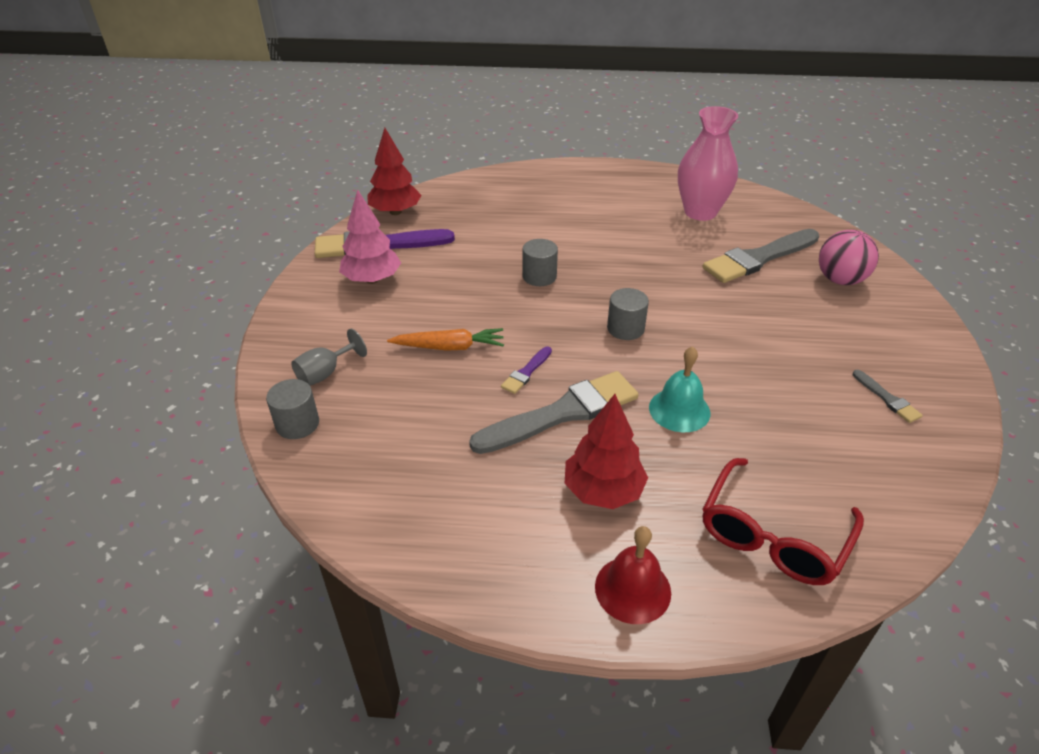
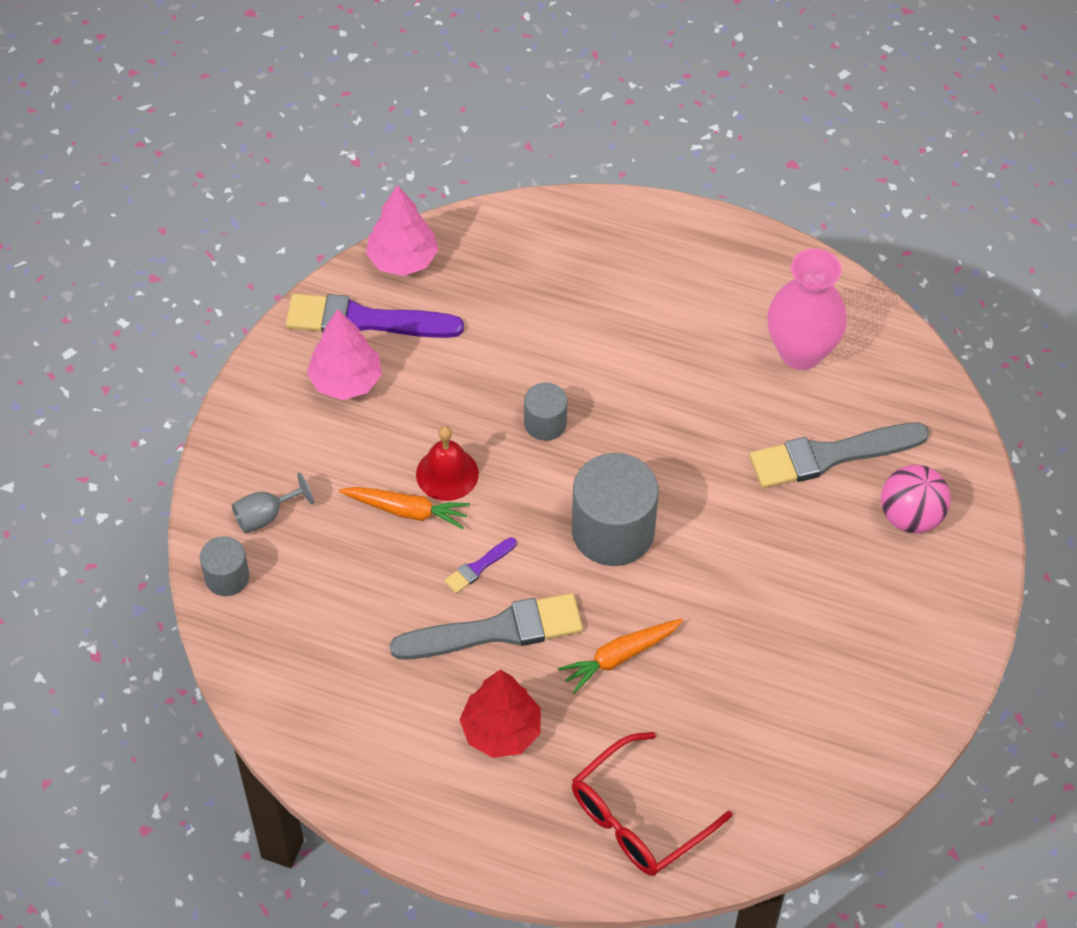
camera: 15 degrees right, 15 degrees up
(395, 212) = (402, 260): red tree -> pink tree
(625, 328) = (613, 531): grey cylinder -> grey cylinder, size x1.89
(632, 589) = (486, 834): red bell -> red bell (447, 474)
(679, 410) = (620, 657): turquoise bell -> orange carrot
(887, 399) = (850, 698): grey brush -> none

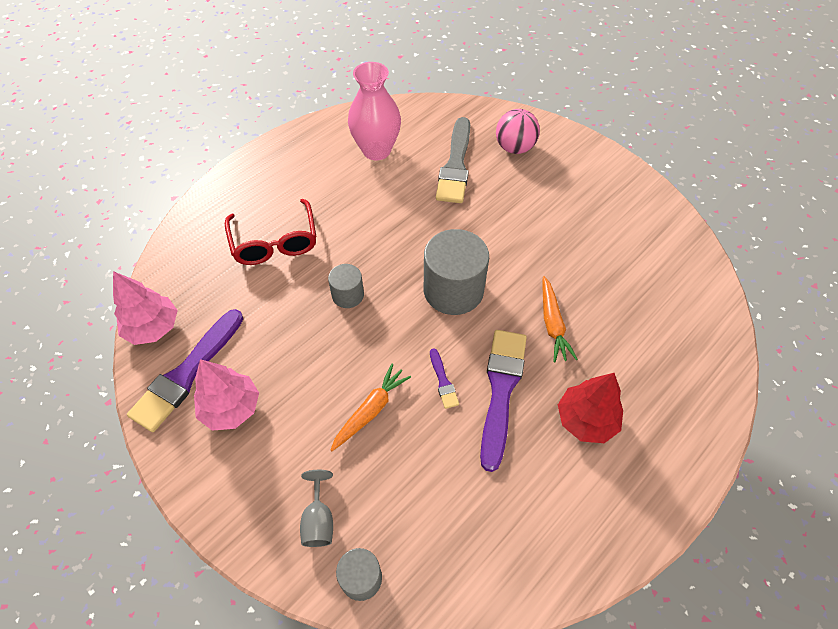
camera: 65 degrees left, 0 degrees up
(447, 474) = (354, 371): red bell -> none
(496, 630) = (501, 390): grey brush -> purple brush
(638, 817) = (681, 362): red glasses -> red glasses (275, 242)

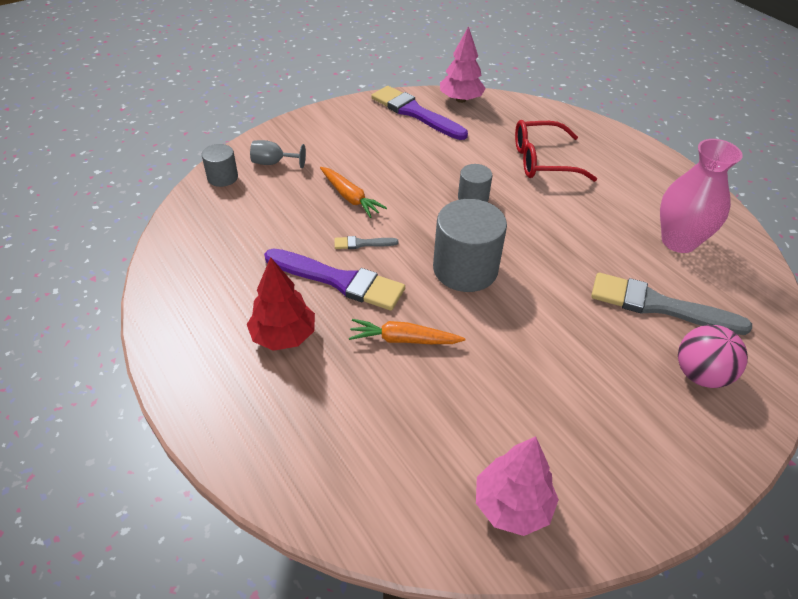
camera: 100 degrees right, 10 degrees down
(231, 408) = (378, 130): pink tree -> pink tree (512, 505)
(443, 381) = (362, 243): purple brush -> grey brush

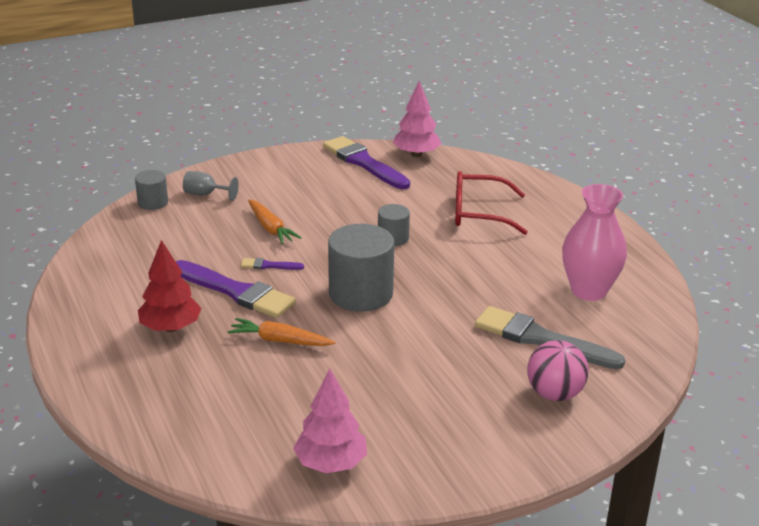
camera: 10 degrees right, 15 degrees down
(362, 243) = (269, 265): grey brush -> purple brush

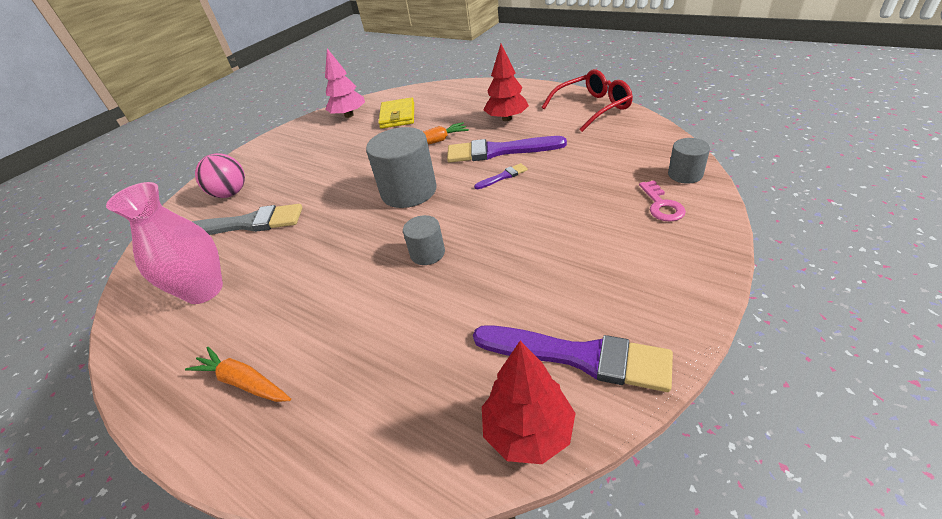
camera: 155 degrees right, 10 degrees up
(205, 194) = (661, 205): grey goblet -> pink key
(270, 228) = (549, 205): orange carrot -> orange carrot (244, 382)
(271, 414) = (397, 116): none -> yellow wallet
(416, 154) = (528, 431): pink tree -> red tree
(479, 213) = (356, 341): red glasses -> red glasses (592, 108)

